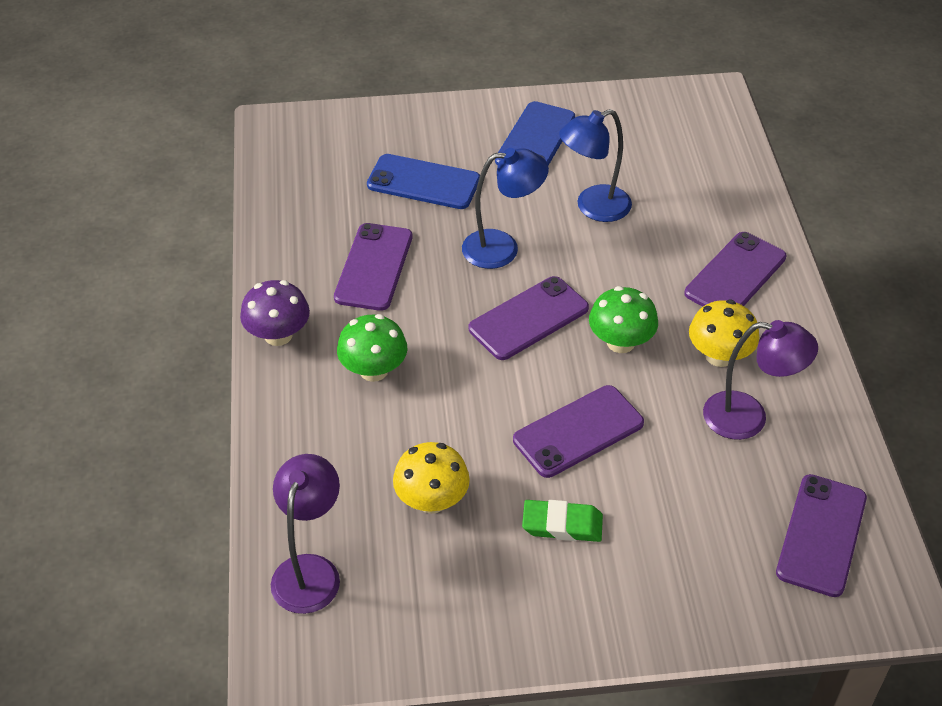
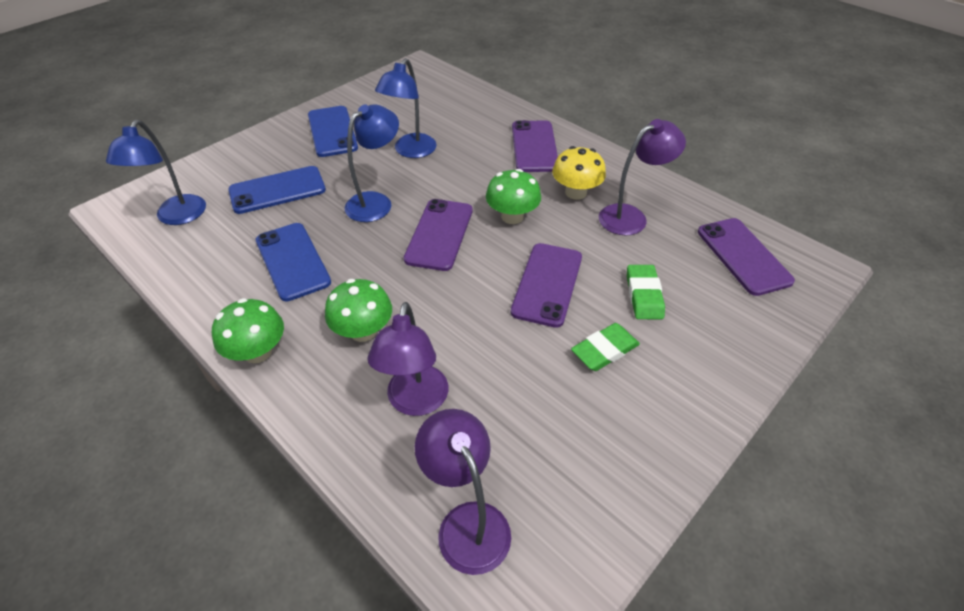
camera: 40 degrees left, 0 degrees up
(278, 335) = (257, 352): purple mushroom -> green mushroom
(315, 163) = (176, 217): none -> blue lamp
(358, 457) = (415, 402): none -> purple lamp
(374, 267) = (292, 261): purple phone -> blue phone
(432, 500) = (502, 395): yellow mushroom -> none
(661, 502) = (644, 295): none -> green eraser

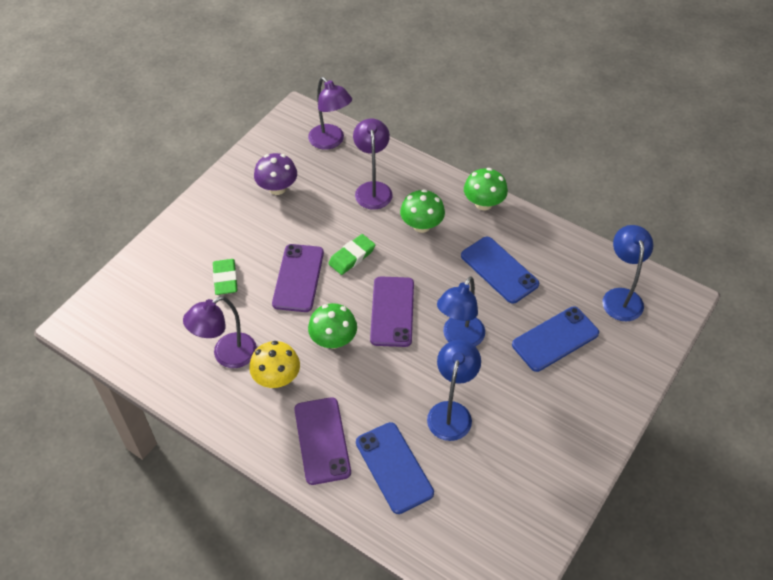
camera: 170 degrees right, 5 degrees up
(332, 131) = (548, 431): blue phone -> blue phone (394, 467)
(574, 428) = (277, 188): none -> purple mushroom
(604, 350) = (257, 235): green eraser -> green eraser (352, 257)
(743, 256) = (138, 326): purple phone -> none

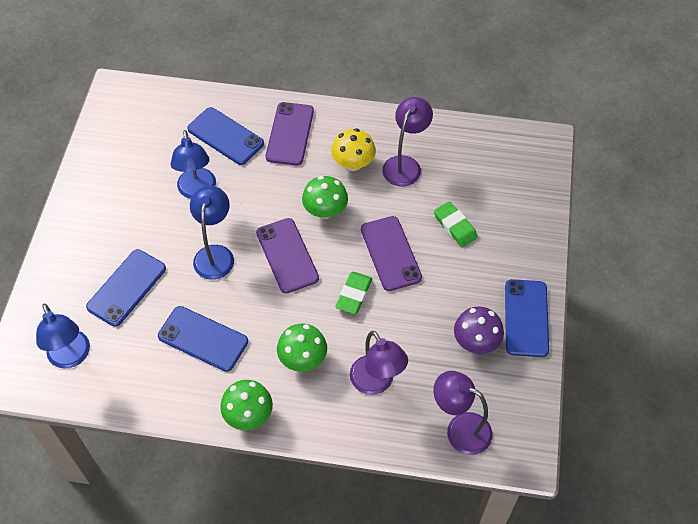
camera: 155 degrees right, 5 degrees up
(225, 189) = (526, 318): none -> blue phone
(322, 440) = (290, 134): purple phone -> purple phone turned 45 degrees clockwise

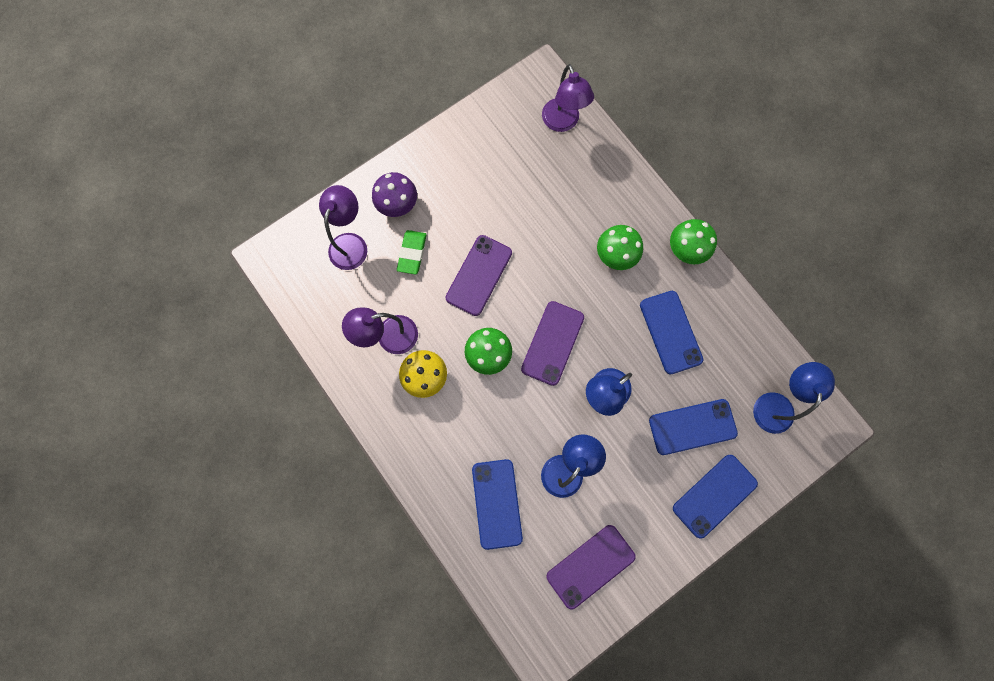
camera: 135 degrees left, 20 degrees up
(290, 134) = (444, 454): purple phone -> purple phone (590, 566)
(354, 294) = (536, 268): green eraser -> none
(376, 383) = (584, 195): purple lamp -> purple lamp (350, 243)
(476, 341) = (492, 163): purple mushroom -> purple mushroom (397, 204)
(526, 318) = (443, 148): blue phone -> blue phone (714, 495)

